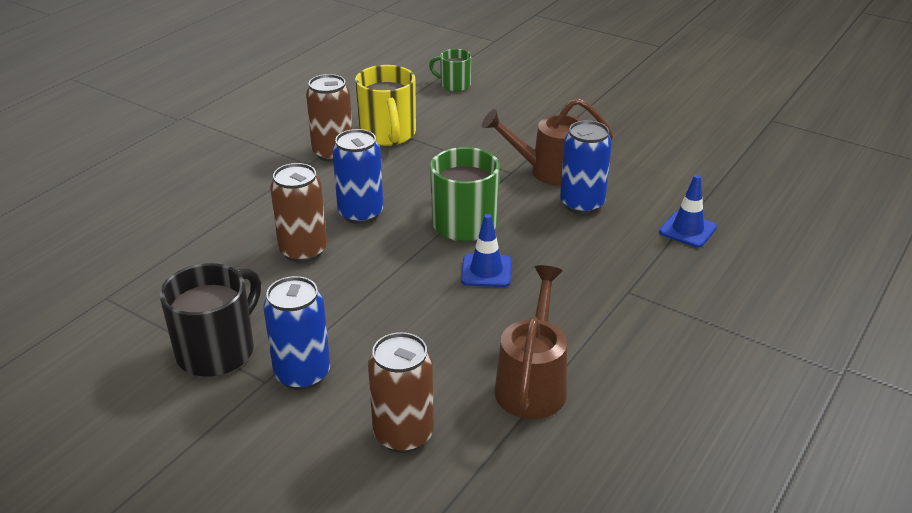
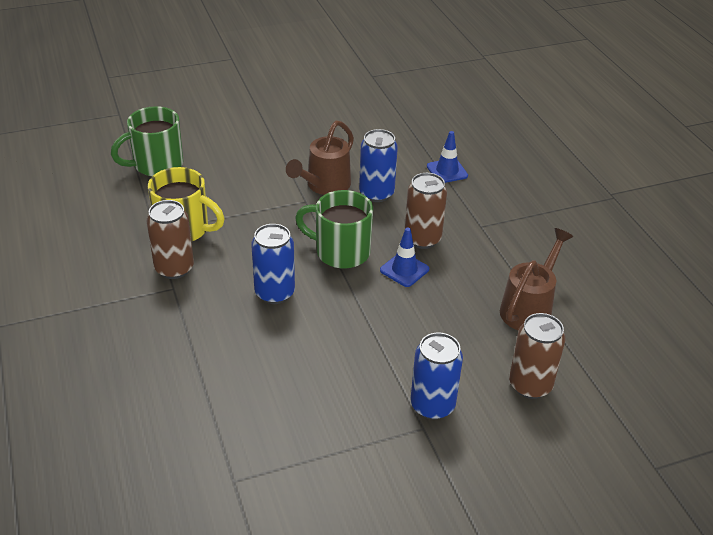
camera: 55 degrees left, 5 degrees up
(218, 350) = (366, 439): black mug -> none
(303, 251) = (290, 343): brown can -> brown can (422, 239)
(454, 85) = (157, 165): green mug -> green mug, size x1.72
(532, 383) = (529, 308): brown watering can -> brown watering can turned 75 degrees clockwise

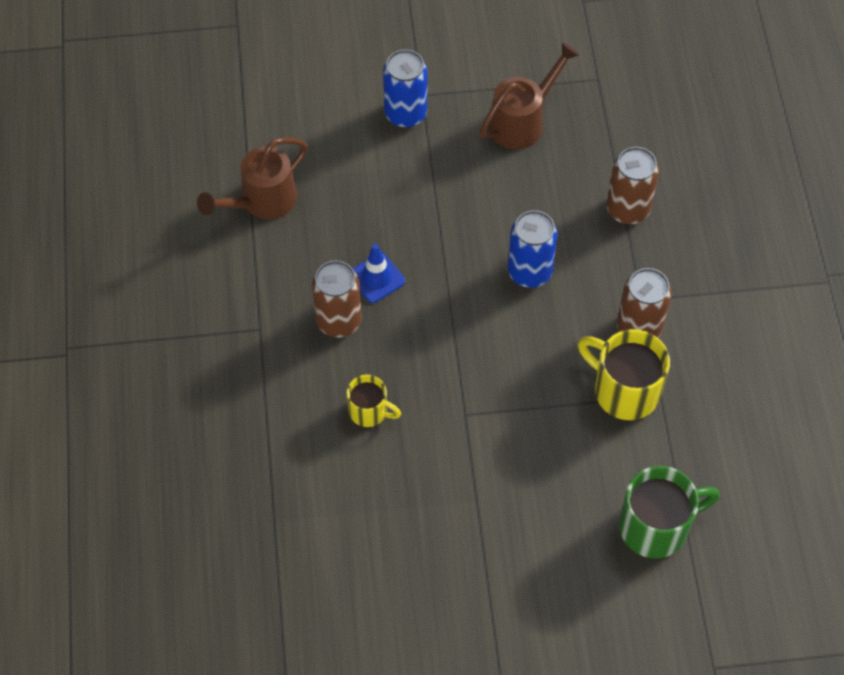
camera: 165 degrees left, 20 degrees up
(324, 186) = (433, 439): brown watering can -> brown watering can (522, 121)
(340, 252) = (442, 318): green mug -> none
(376, 193) = (369, 411): blue can -> yellow mug
(447, 171) = (260, 438): blue traffic cone -> none
(530, 385) = (305, 117): brown can -> brown can (628, 209)

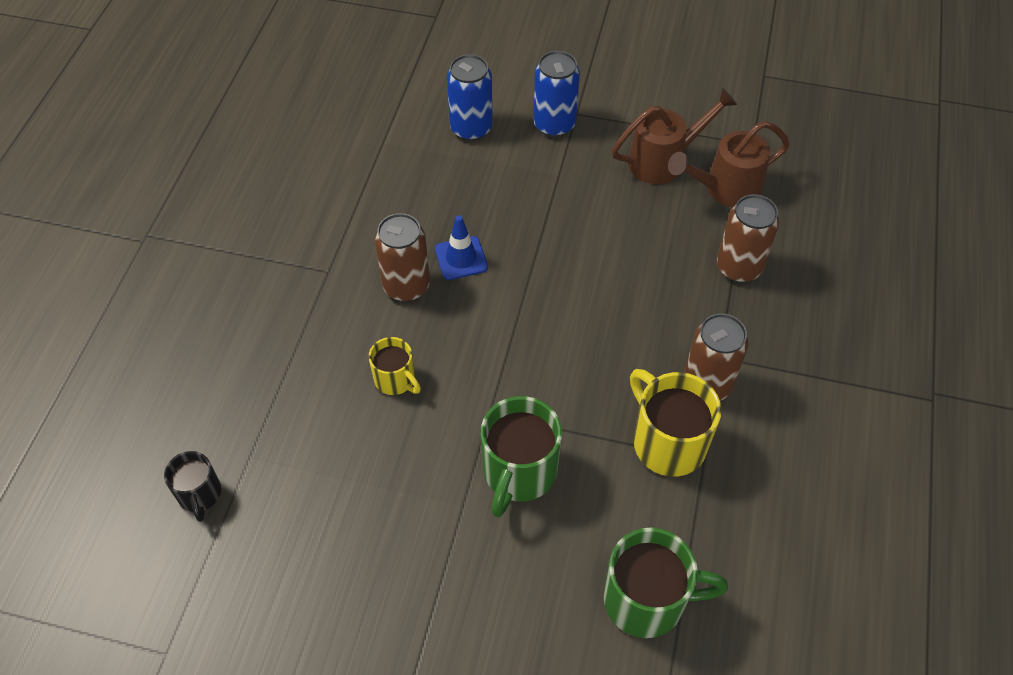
camera: 20 degrees right, 5 degrees down
(247, 568) = (200, 494): none -> black mug
(261, 202) = (386, 162): brown watering can -> brown watering can (725, 189)
(511, 457) = (519, 472): none -> green mug
(529, 272) = (614, 296): blue can -> blue can (471, 128)

